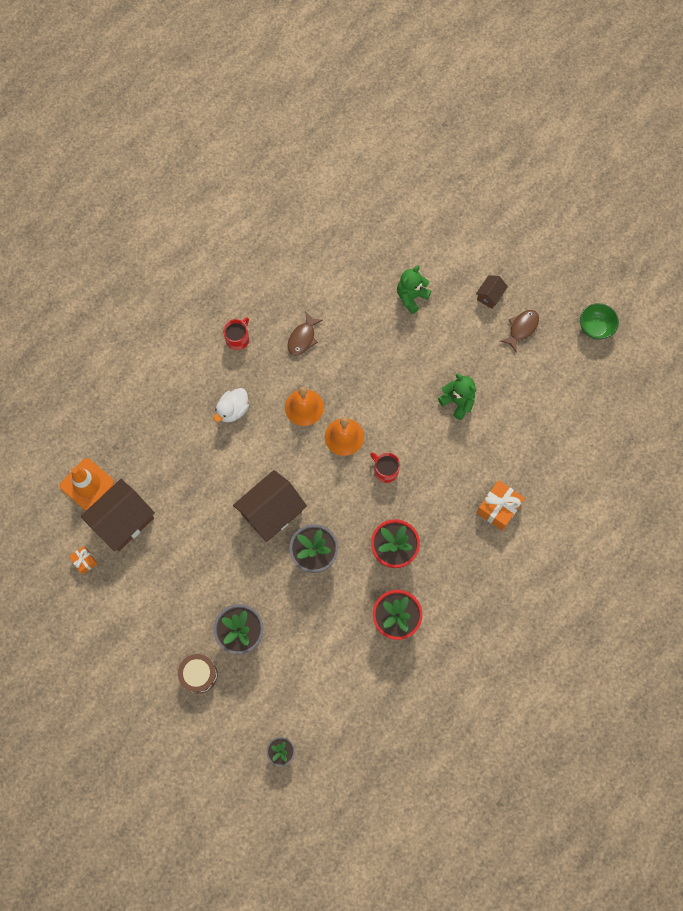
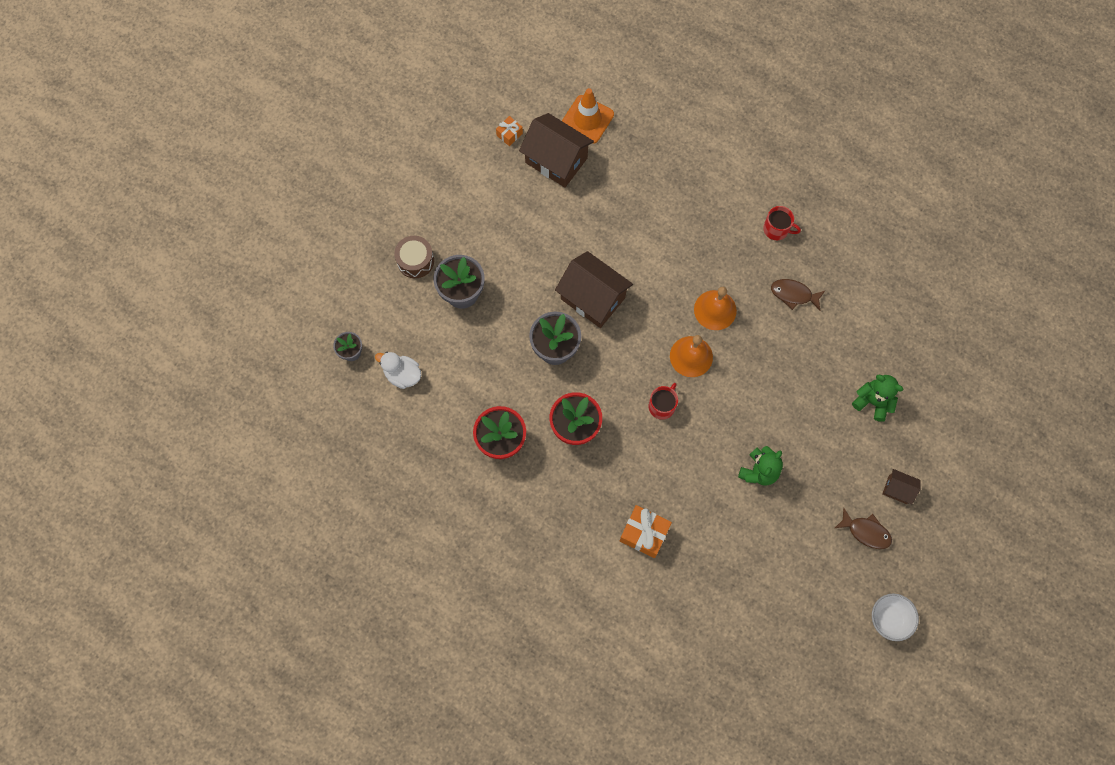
camera: 80 degrees right, 0 degrees up
(233, 410) = (695, 239): white duck -> white duck (402, 375)
(595, 328) = (889, 619): green bowl -> white bowl

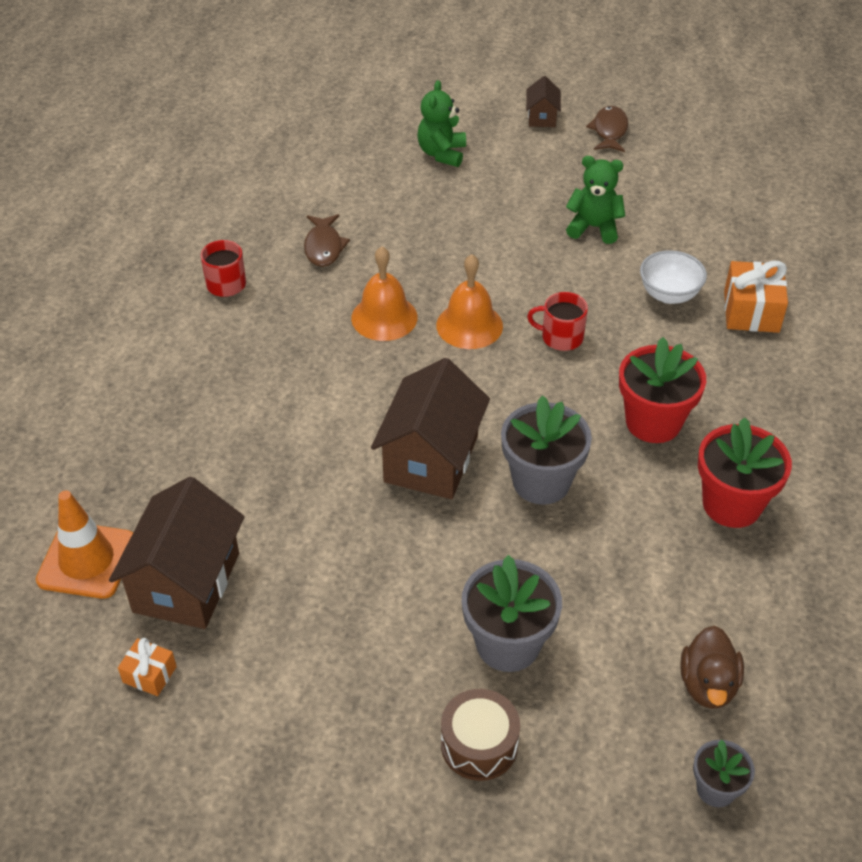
camera: 110 degrees left, 25 degrees down
(402, 375) = (708, 684): white duck -> brown duck
(889, 619) = (696, 98): white bowl -> white bowl (669, 295)

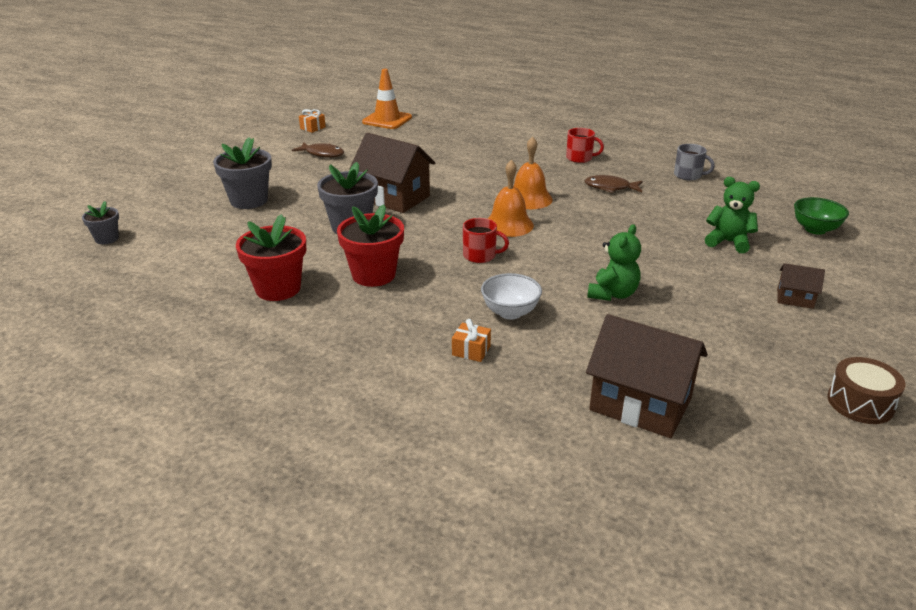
camera: 105 degrees right, 15 degrees down
(187, 582) = (357, 136): brown house -> brown house (640, 404)
(263, 183) = (688, 175): none -> grey mug
(387, 97) = (815, 229): none -> green bowl
(479, 744) = (202, 186): brown drum -> brown drum (860, 403)
(561, 337) = (480, 255): red mug -> red mug turned 75 degrees clockwise
(609, 131) = (774, 333): brown fish -> brown fish (322, 154)
(708, 684) = (164, 250): brown duck -> none
(751, 311) = (471, 350): orange gift -> orange gift, size x0.56

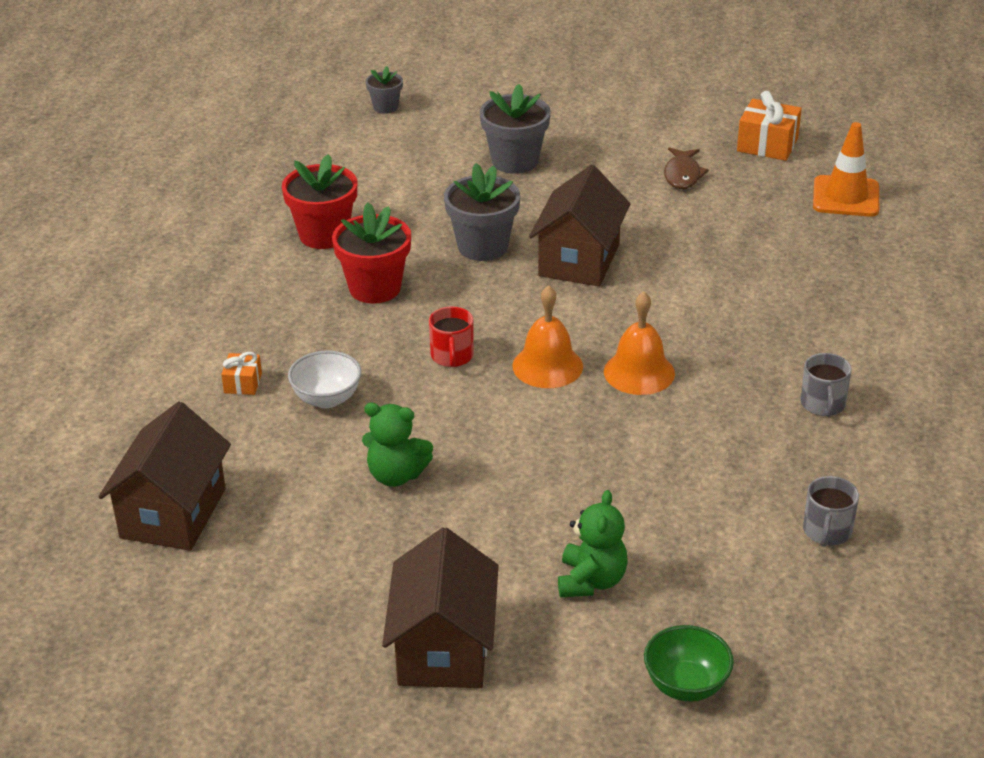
camera: 75 degrees right, 5 degrees up
(312, 128) = (767, 145): orange gift -> orange gift, size x1.78
(580, 158) = (823, 404): red mug -> grey mug
(610, 187) = (723, 447): brown fish -> none
(795, 298) = (443, 648): brown house -> brown house, size x2.05
(860, 403) = (210, 695): brown drum -> none

